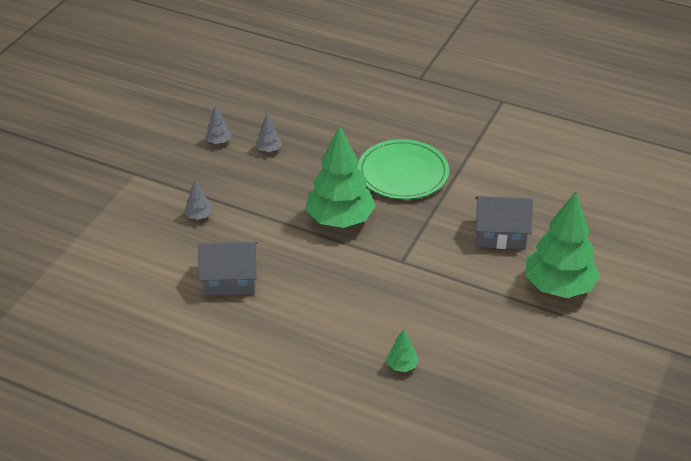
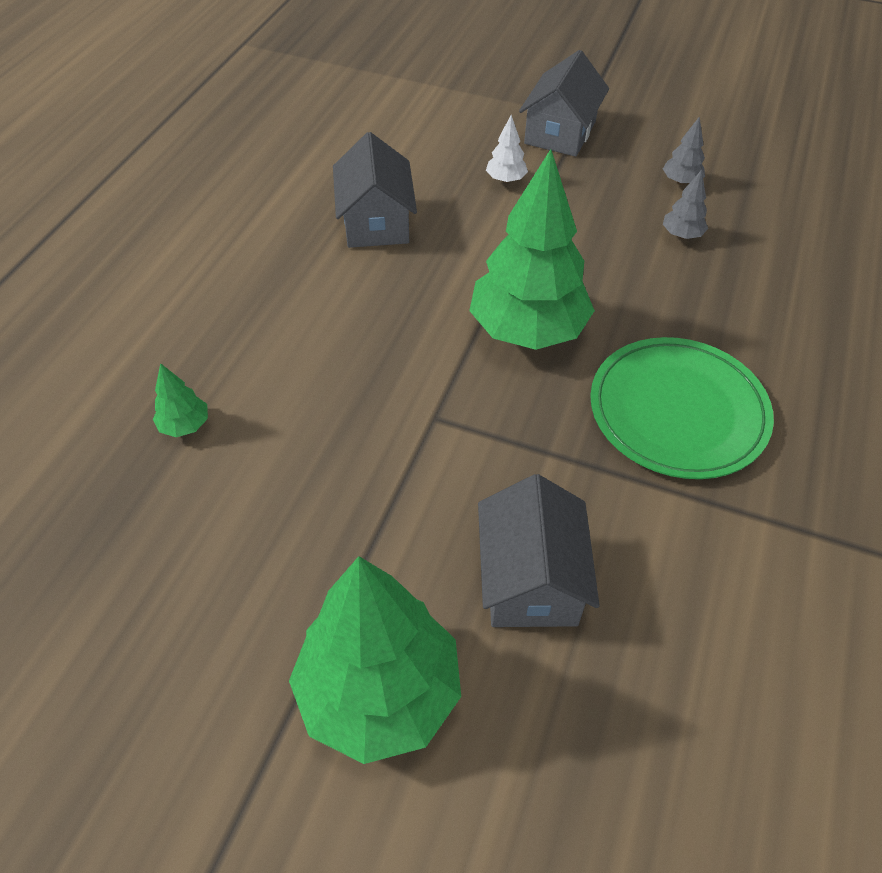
camera: 85 degrees right, 10 degrees up
(152, 186) = (560, 132): none -> grey house
(199, 216) = (506, 180): grey tree -> white tree

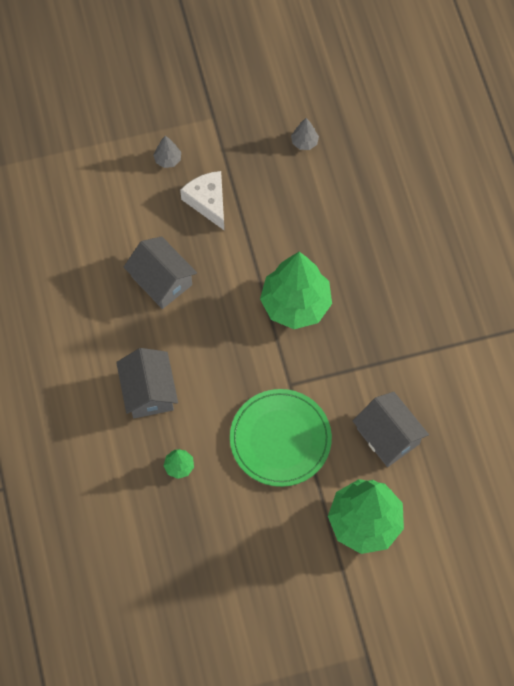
camera: 35 degrees left, 15 degrees up
(506, 180) = (208, 202): white tree -> white cheese
(560, 132) = (210, 141): grey house -> grey house (148, 391)
(678, 411) = (395, 308): green plate -> green plate (280, 439)
(681, 235) = (329, 186): grey tree -> grey tree (168, 160)

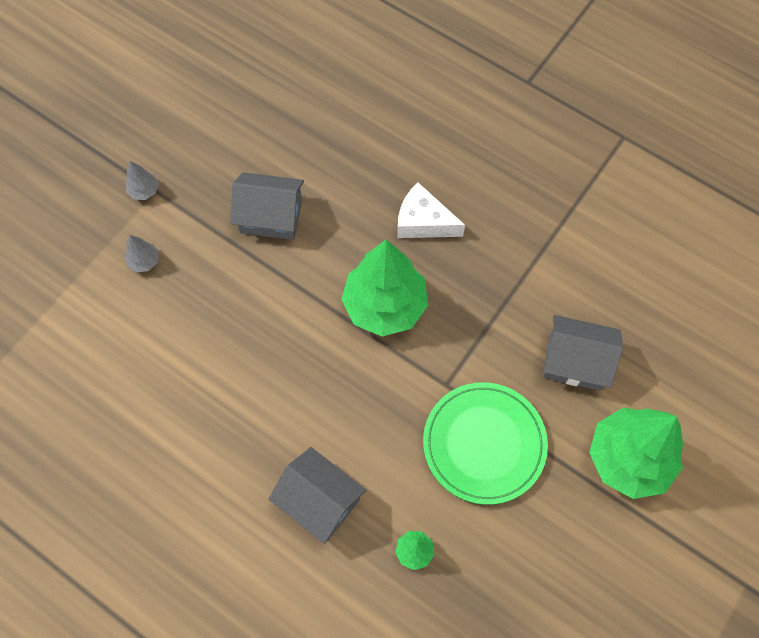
camera: 40 degrees left, 0 degrees up
(161, 281) = (238, 381): grey house -> grey house (271, 216)
(208, 202) = (218, 272): white cheese -> white cheese (423, 222)
(304, 142) = (262, 153): grey tree -> grey tree (144, 191)

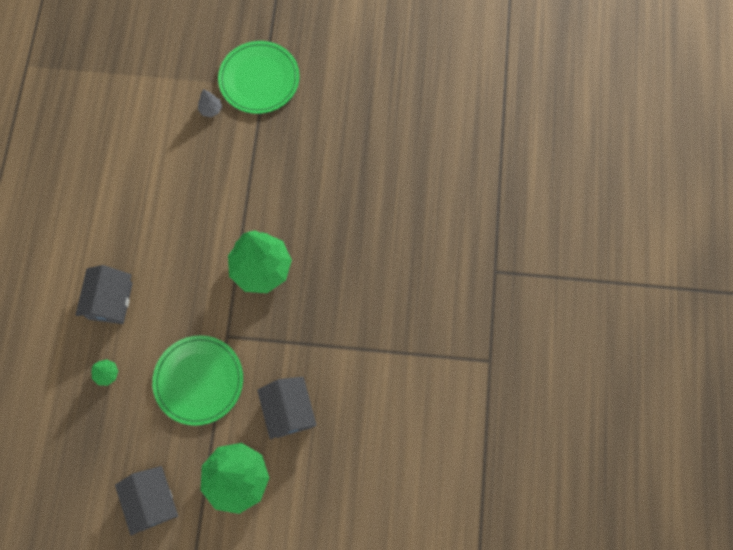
camera: 60 degrees right, 5 degrees up
(144, 191) = (259, 79): grey tree -> green plate
(271, 216) = (285, 164): grey house -> grey house (152, 501)
(423, 222) = (337, 260): white cheese -> none

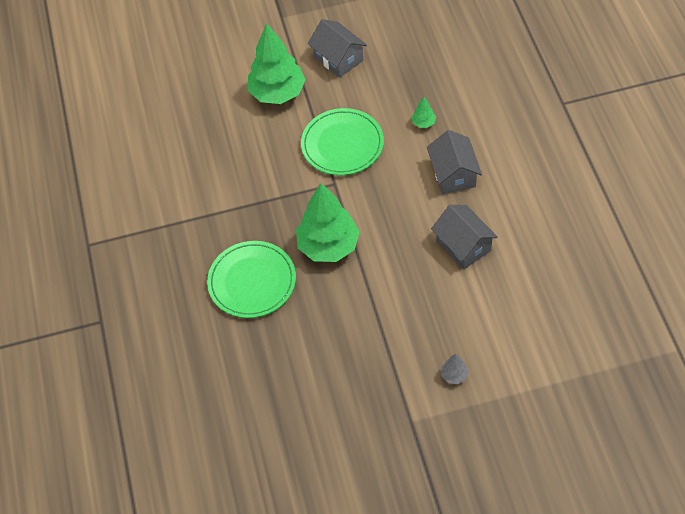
camera: 165 degrees right, 15 degrees down
(259, 79) = (418, 427): green plate -> green plate (252, 281)
(289, 411) = (255, 149): grey house -> grey house (463, 245)

